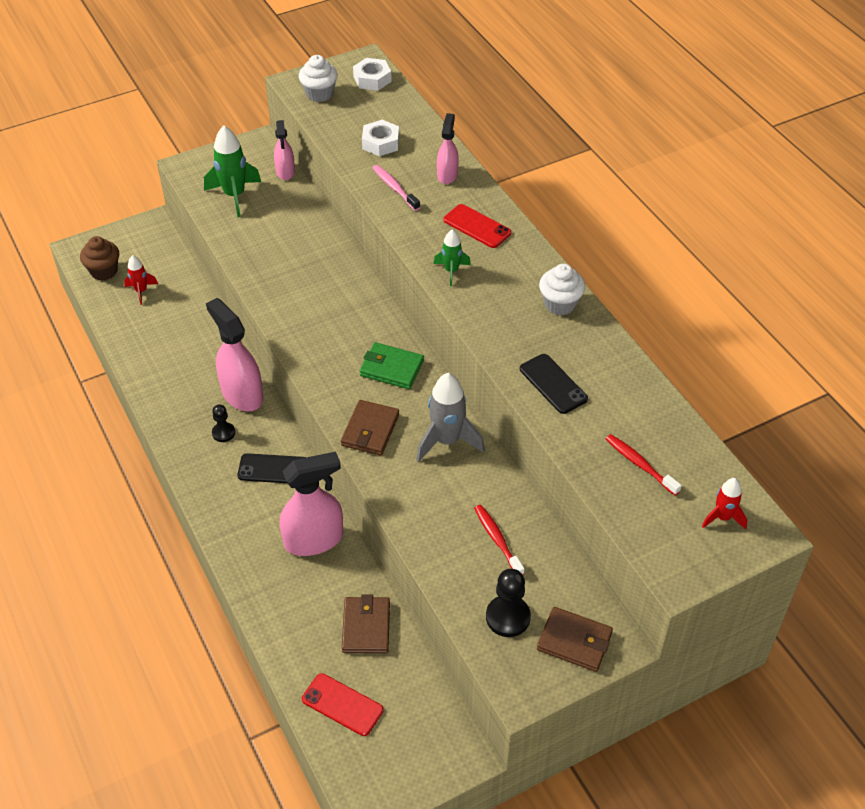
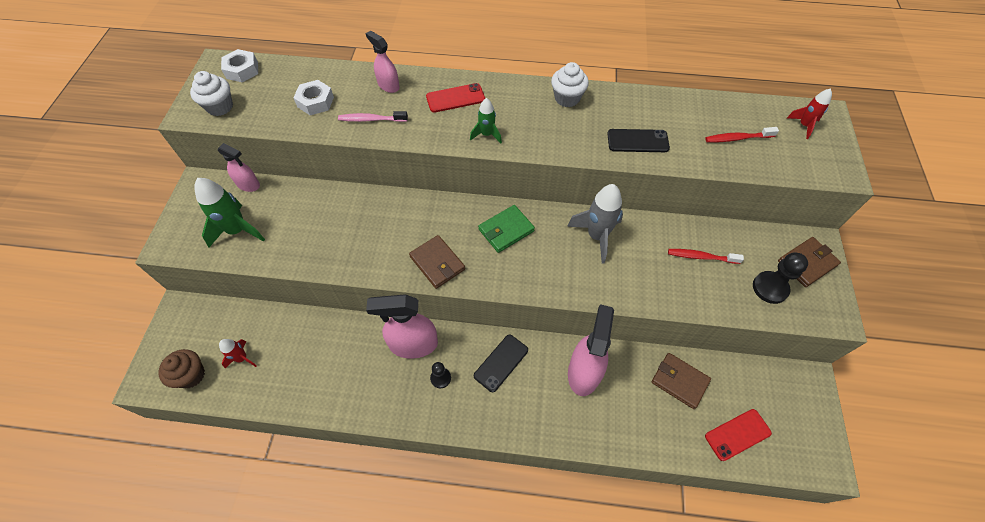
camera: 55 degrees left, 10 degrees up
(370, 430) = (554, 275): brown wallet -> brown wallet (437, 263)

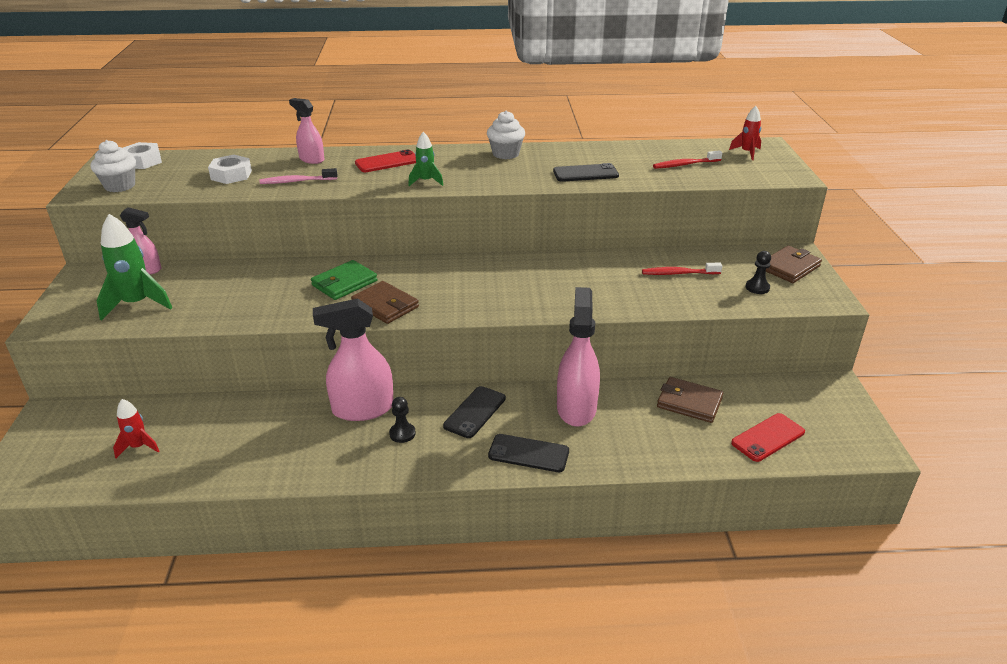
camera: 10 degrees left, 25 degrees down
(191, 375) = (69, 470): brown cupcake -> none
(506, 230) = (460, 275): green wallet -> green wallet (344, 283)
(536, 418) = (528, 453): none -> black phone
(597, 236) = (562, 270): grey rocket -> none
(770, 288) = (757, 287): black pawn -> black pawn, size x0.62

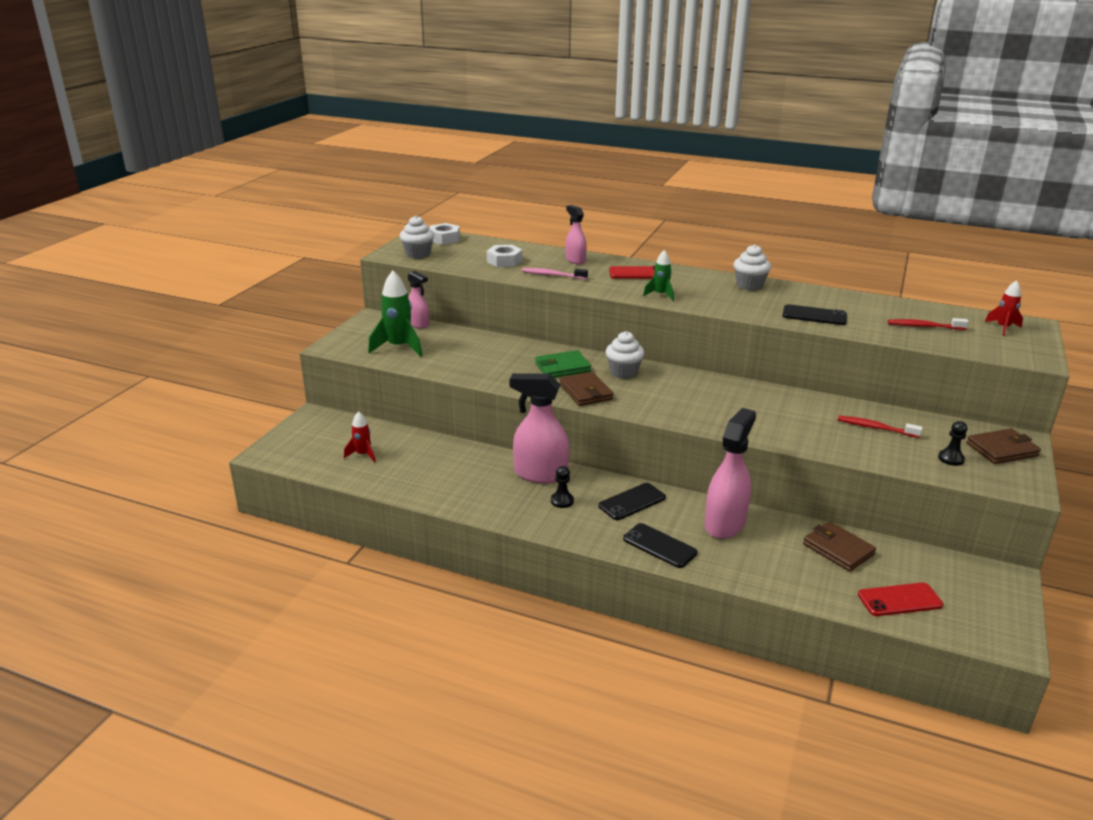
camera: 25 degrees right, 5 degrees down
(412, 273) = (623, 372): none -> white cupcake

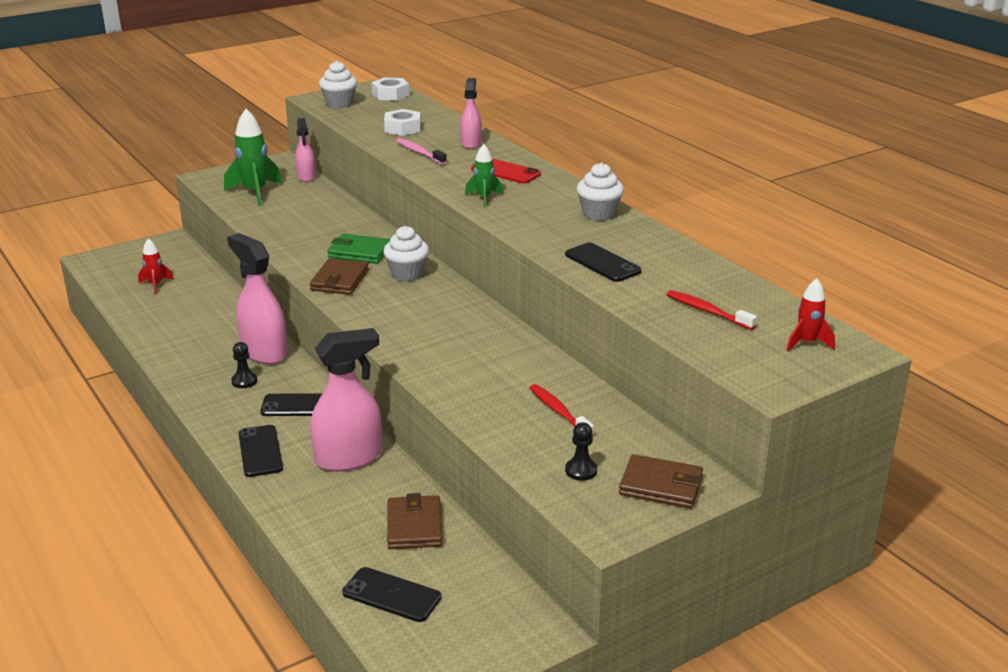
camera: 35 degrees right, 0 degrees up
(899, 600) = (391, 595): red phone -> black phone

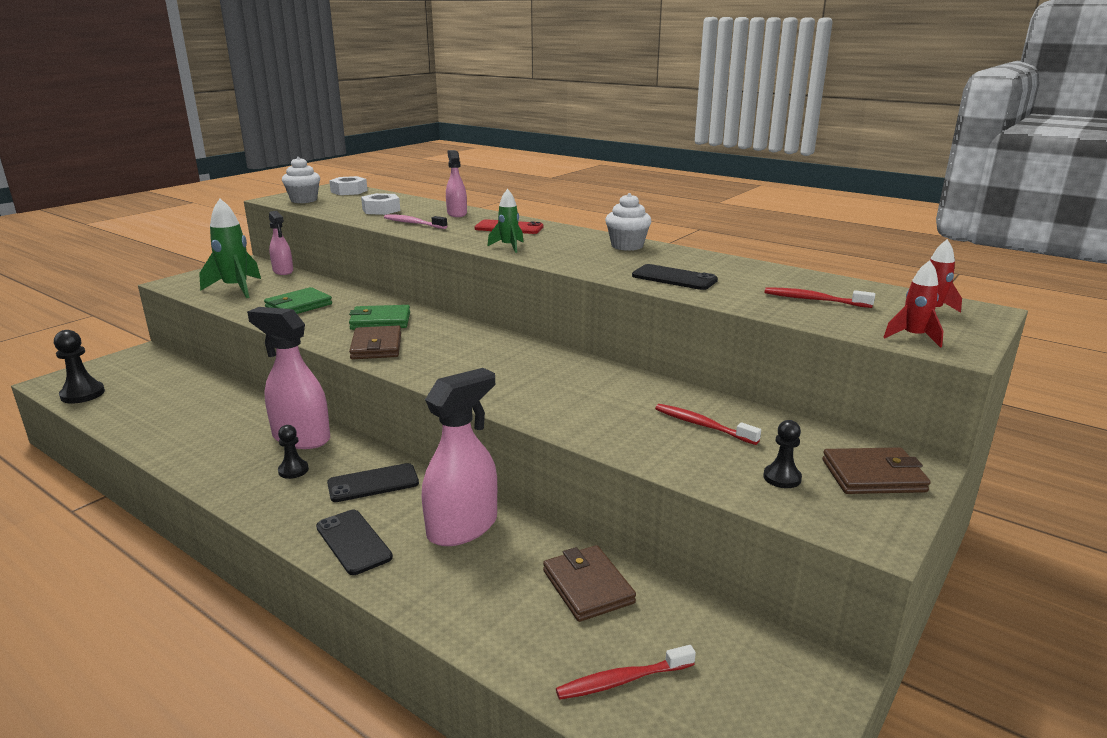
camera: 20 degrees left, 5 degrees down
(110, 276) = (82, 394): none -> black pawn
(156, 285) = (141, 394): red rocket -> red rocket (913, 337)
(298, 222) = (298, 306): none -> green wallet
(391, 595) = (622, 680): black phone -> red toothbrush
(407, 274) = (443, 332): white cupcake -> none

